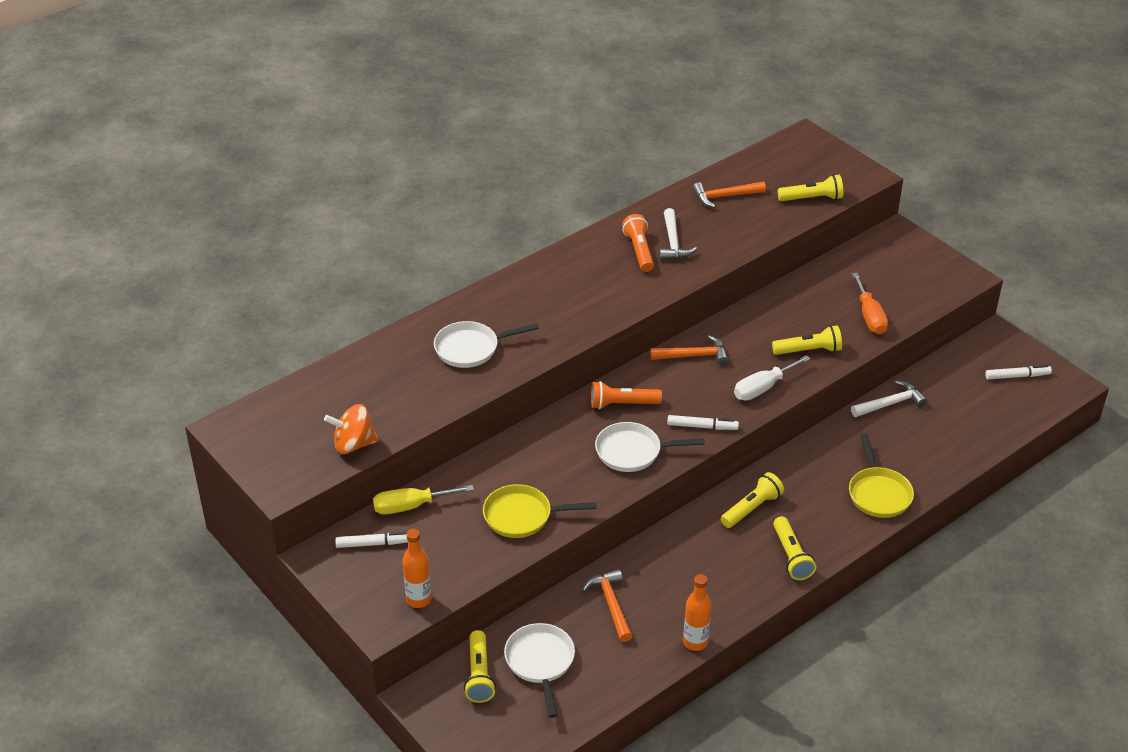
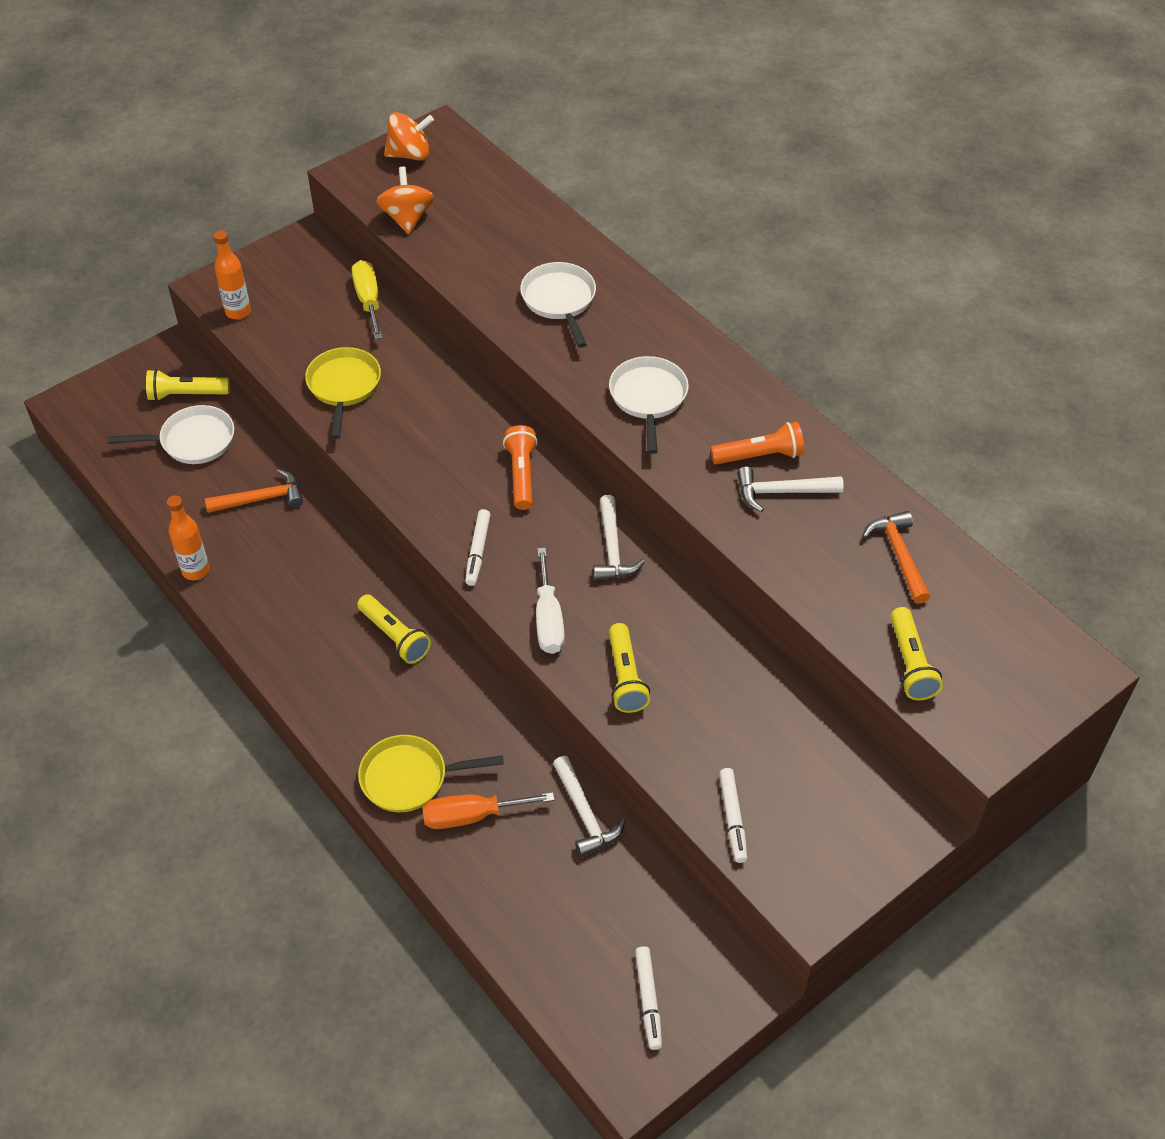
camera: 90 degrees right, 10 degrees up
(260, 447) = (410, 154): none -> orange spinning top
(373, 543) = (319, 276): white marker -> white marker (733, 818)
(632, 452) = (437, 483): white pan -> white pan (648, 398)
(694, 355) = (612, 549): orange hammer -> white hammer
(763, 388) = (548, 619): white screwdriver -> white screwdriver turned 150 degrees counterclockwise
(791, 556) = (311, 671): yellow flashlight -> none
(869, 316) = (704, 761): orange screwdriver -> orange screwdriver (472, 816)

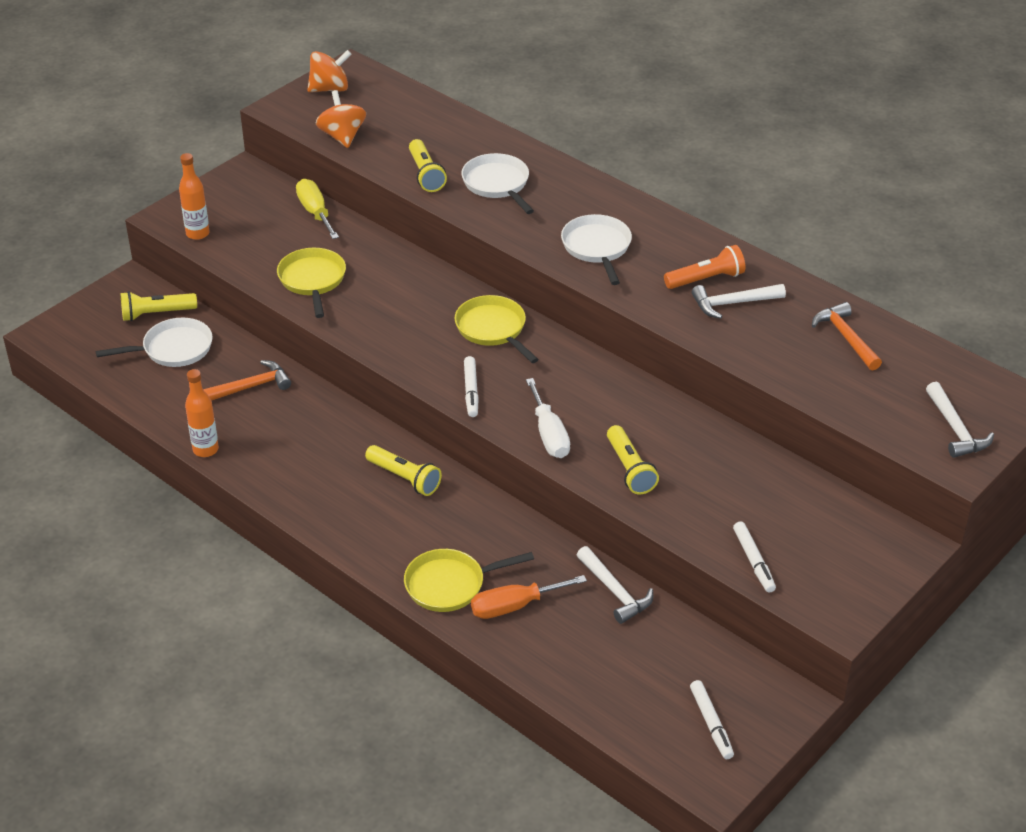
camera: 10 degrees left, 10 degrees down
(521, 475) = (493, 329): orange flashlight -> yellow pan
(612, 549) = (590, 375): white hammer -> white hammer (955, 429)
(910, 663) = (878, 414): yellow flashlight -> yellow flashlight (425, 174)

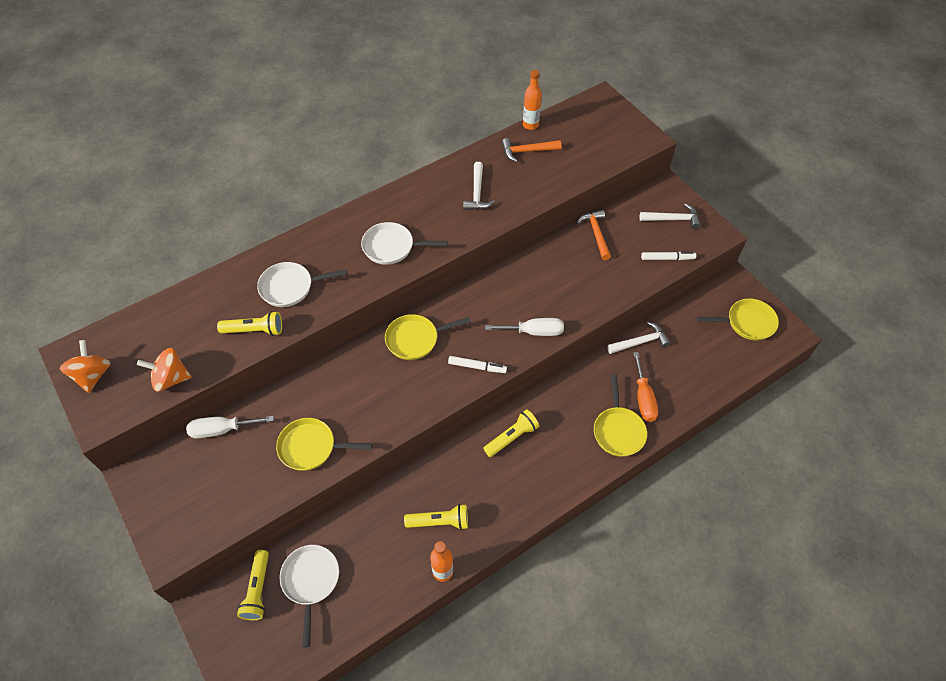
camera: 75 degrees left, 15 degrees up
(197, 234) = (207, 528): orange bottle -> orange bottle (530, 125)
(251, 386) = (380, 526): orange hammer -> orange hammer (596, 234)
(315, 212) = (222, 430): yellow screwdriver -> white screwdriver
(629, 469) = (577, 297): yellow flashlight -> yellow flashlight (439, 522)
(706, 279) = (448, 199): orange flashlight -> none
(711, 723) = (747, 322): white marker -> yellow pan
(955, 429) = (618, 130): white hammer -> white hammer (673, 219)

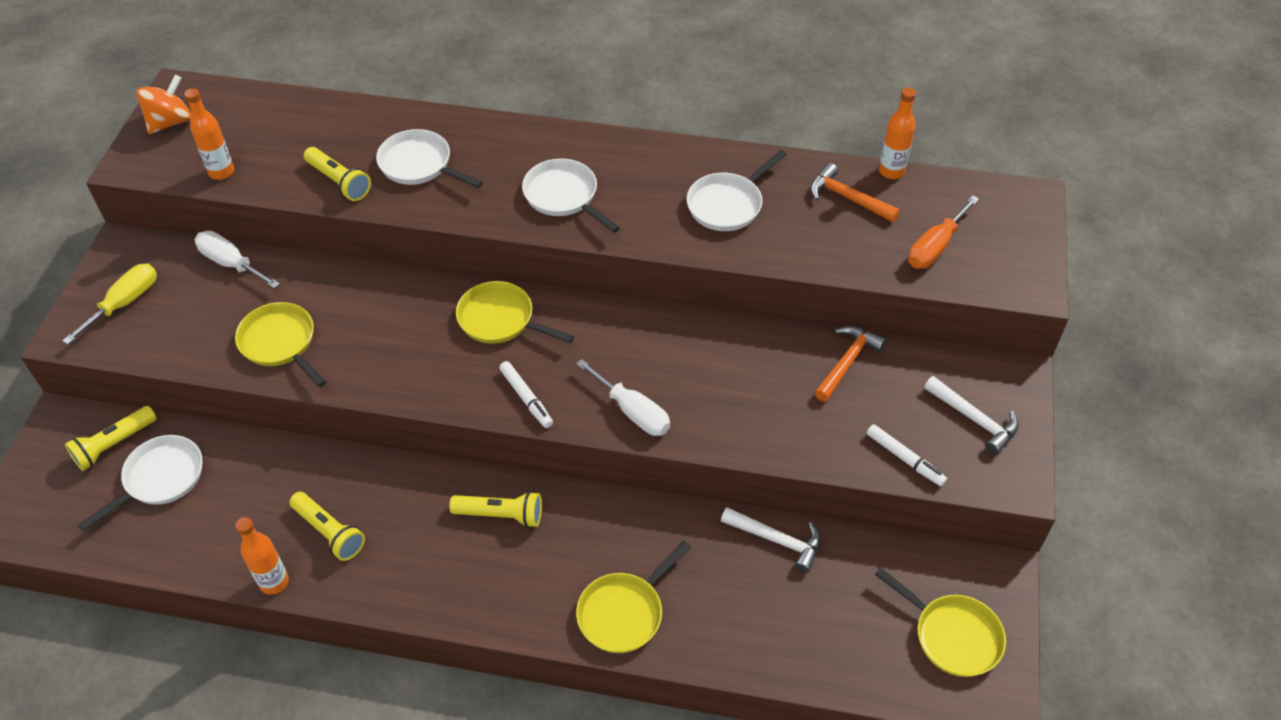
camera: 45 degrees right, 5 degrees down
(171, 379) = (221, 172): orange spinning top -> orange bottle
(183, 505) = (124, 303): none -> yellow screwdriver
(477, 193) = (728, 204): white hammer -> white pan
(643, 398) = (699, 604): orange screwdriver -> orange screwdriver (935, 247)

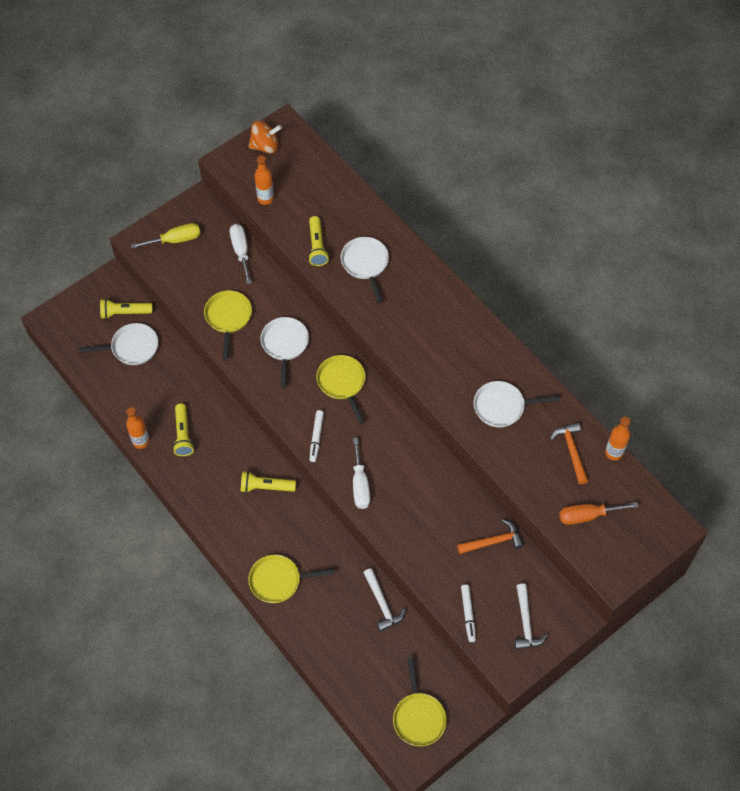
camera: 40 degrees right, 10 degrees up
(501, 515) = (266, 487): yellow flashlight -> yellow flashlight turned 135 degrees clockwise
(564, 196) = (421, 338): white pan -> white pan (285, 345)

